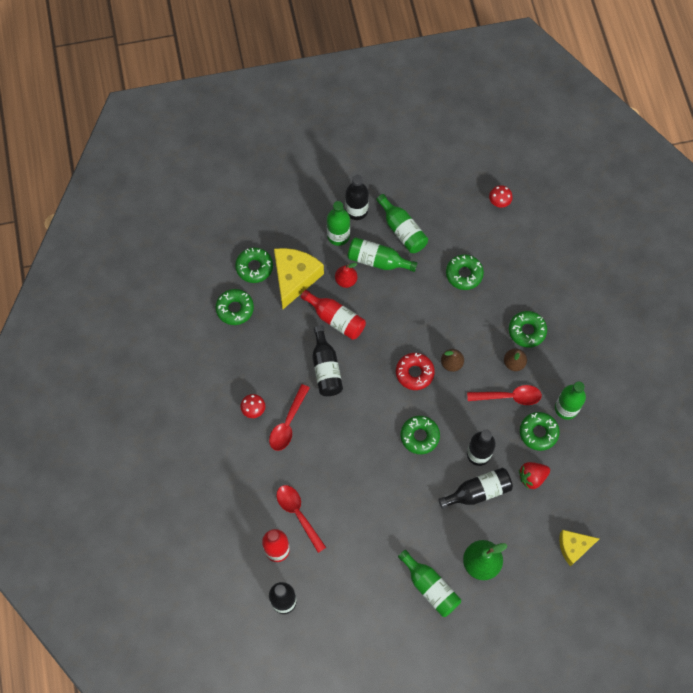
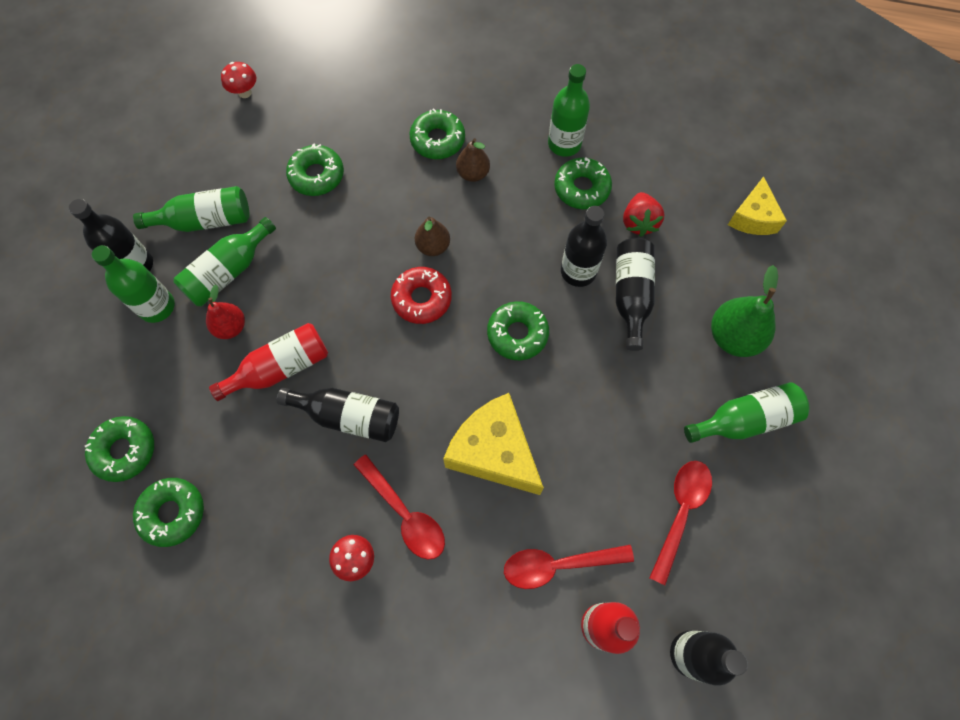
camera: 65 degrees left, 0 degrees up
(294, 278) = (181, 398): yellow cheese -> yellow cheese (494, 452)
(509, 397) = (516, 199): red spoon -> red spoon (680, 512)

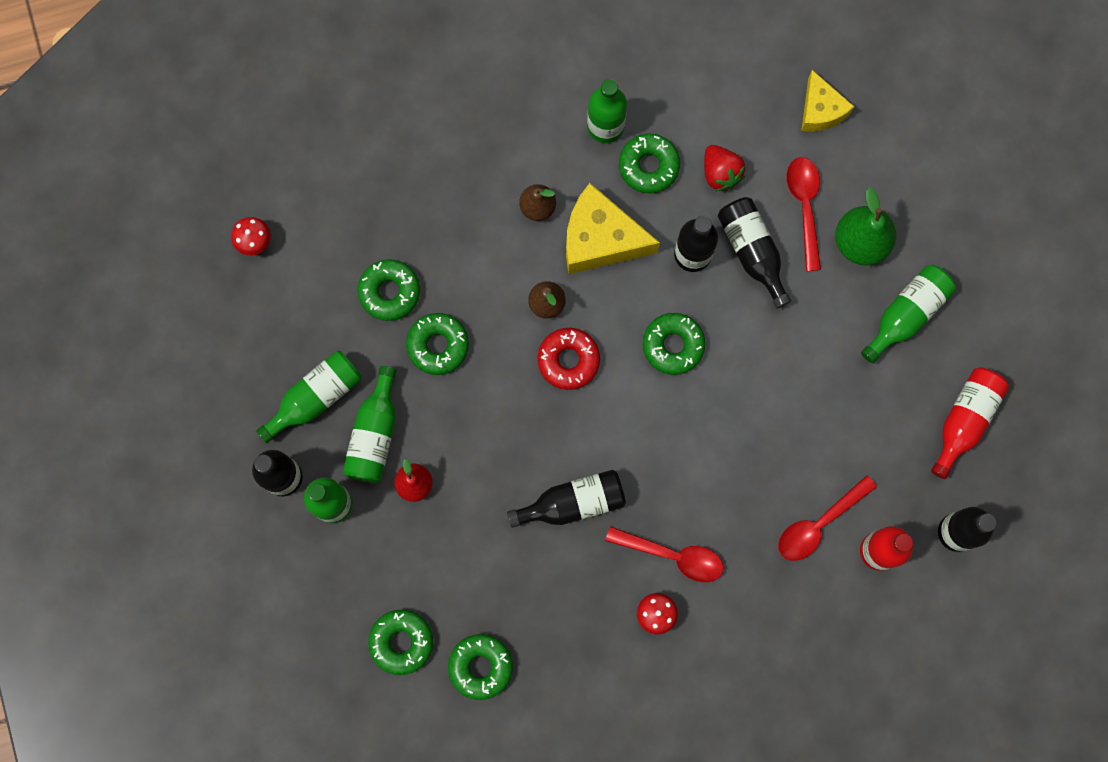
camera: 30 degrees left, 10 degrees up
(281, 368) = (485, 495): red bottle -> red bottle (964, 420)
(437, 140) = (481, 189): green donut -> green donut (438, 345)
(494, 452) = (714, 462): yellow cheese -> yellow cheese (600, 239)
(680, 512) = (893, 425): red spoon -> red spoon (804, 207)

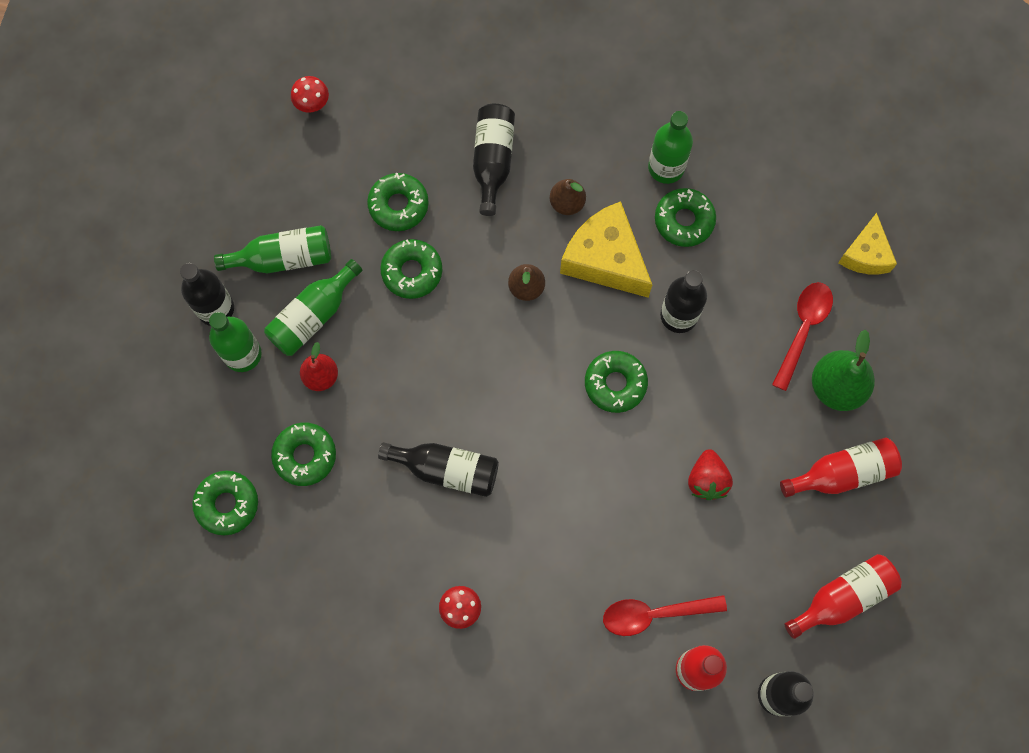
camera: 30 degrees right, 5 degrees down
(480, 666) = (281, 565): green donut -> green donut (305, 456)
(568, 360) = (516, 346): red donut -> none
(673, 555) = (506, 566): red spoon -> none
(720, 173) = (744, 260): red strawberry -> red strawberry (707, 480)
(752, 252) = (733, 342): black bottle -> black bottle (493, 161)
(906, 314) = (842, 473): green bottle -> red bottle

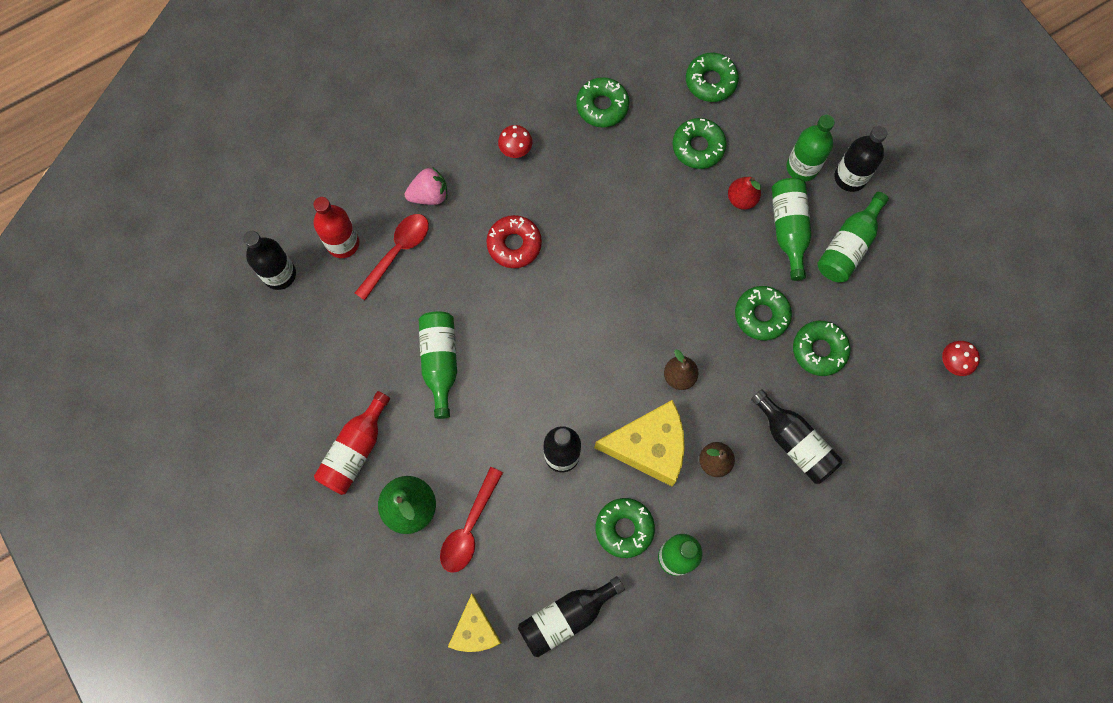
camera: 135 degrees right, 0 degrees up
(447, 470) = (607, 217): black bottle -> black bottle (566, 617)
(548, 522) = (514, 244): none -> red donut
(577, 641) = (429, 195): none -> pink strawberry
(615, 384) = (558, 368): green donut -> green donut (602, 106)
(707, 480) = (440, 362): red strawberry -> green bottle
(803, 329) = (469, 528): red spoon -> red spoon turned 45 degrees clockwise
(843, 597) = (287, 369): red bottle -> none
(865, 254) = (475, 630): yellow cheese -> yellow cheese turned 150 degrees counterclockwise

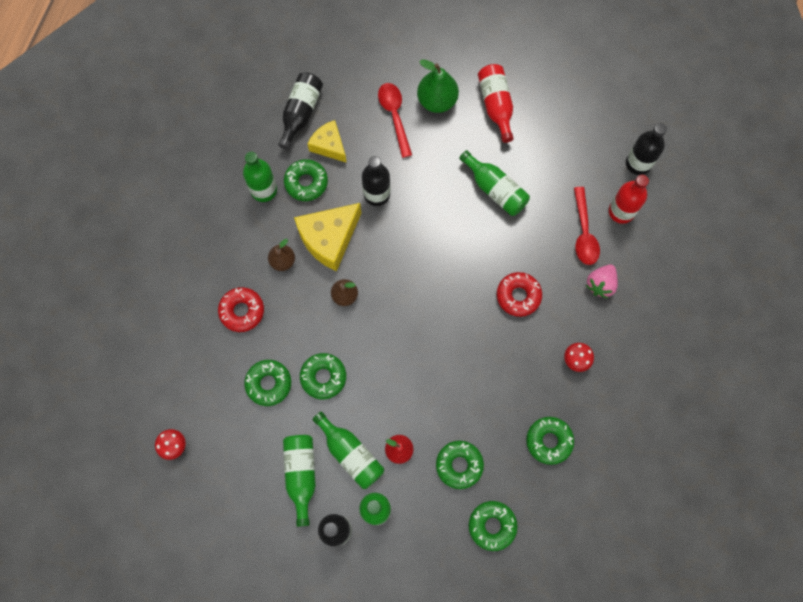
camera: 140 degrees right, 0 degrees up
(475, 630) = (345, 70): yellow cheese -> yellow cheese (329, 145)
(794, 442) = (242, 311): black bottle -> red donut

